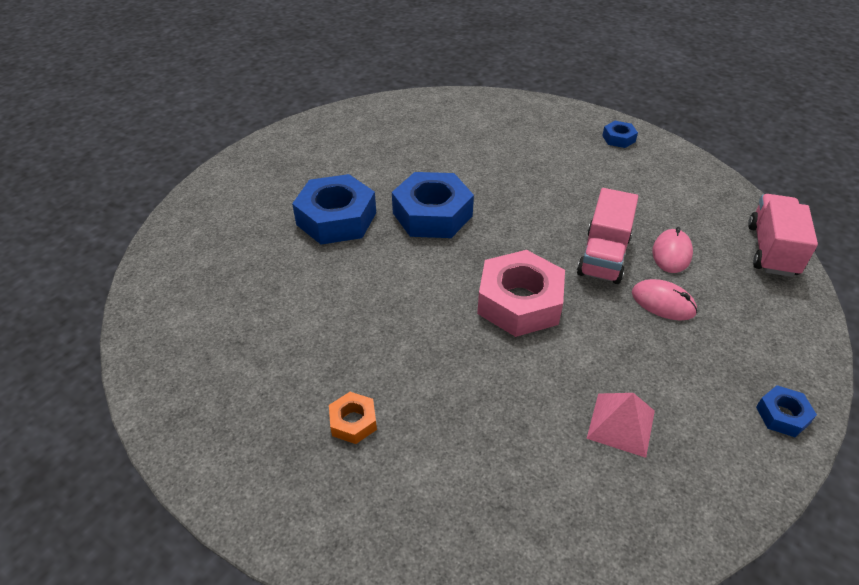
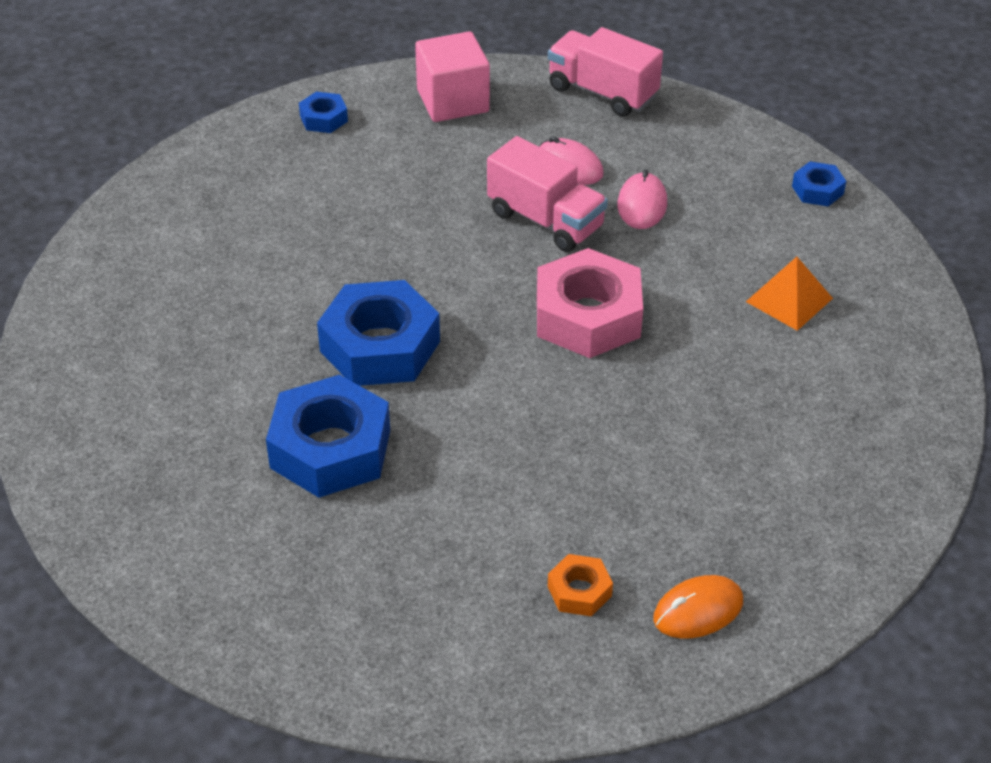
camera: 70 degrees left, 0 degrees up
(246, 437) = (698, 610): none -> orange mouse
(353, 422) = (710, 508): orange nut -> orange nut (579, 591)
(621, 424) = (789, 300): pink pyramid -> orange pyramid
(663, 302) = (642, 204): pink mouse -> pink mouse turned 45 degrees counterclockwise
(687, 183) = (453, 101): none -> pink cube

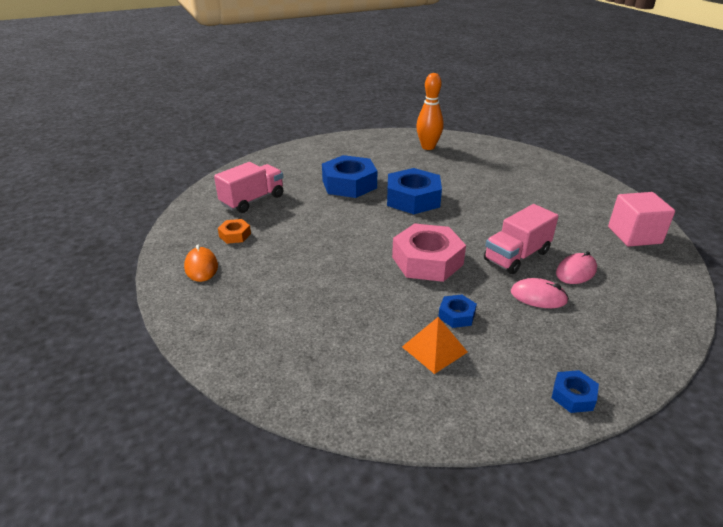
camera: 100 degrees right, 10 degrees down
(123, 338) = (428, 147): none -> orange bowling pin
(323, 118) = (600, 194): blue nut -> blue nut (456, 315)
(602, 92) = (672, 297): pink truck -> pink truck (252, 200)

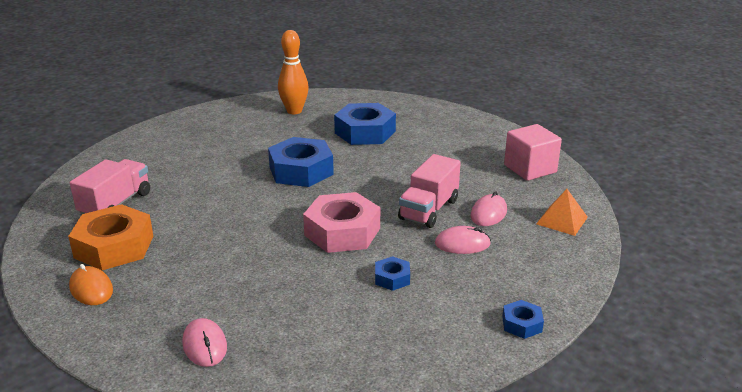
camera: 20 degrees left, 5 degrees down
(235, 235) = (114, 247): orange nut -> orange nut, size x2.11
(265, 339) = (204, 345): none -> pink mouse
(349, 184) = (223, 166): blue nut -> blue nut (365, 132)
(434, 349) = (383, 314): orange pyramid -> orange pyramid (562, 220)

